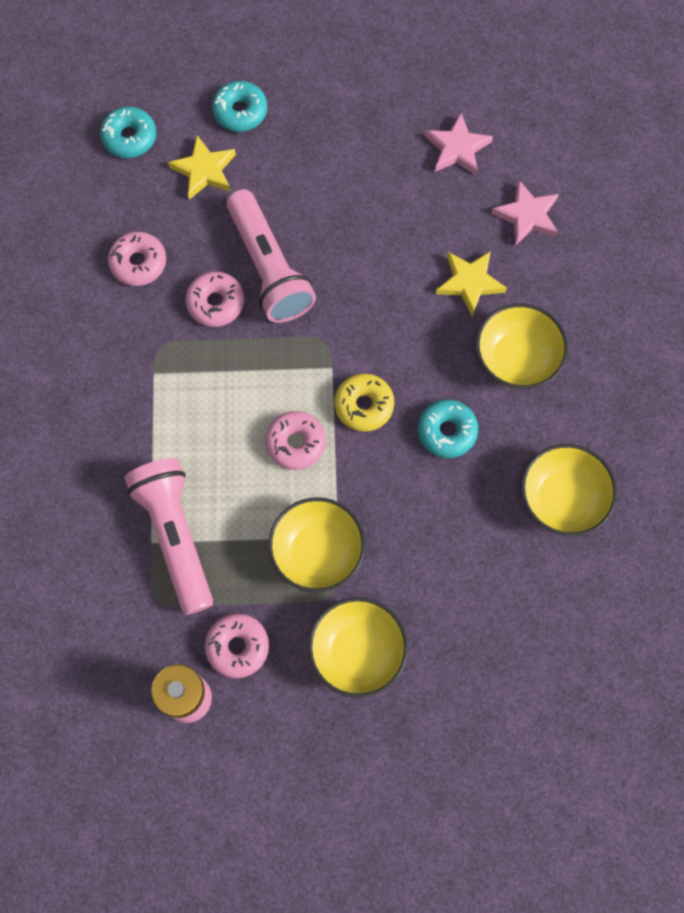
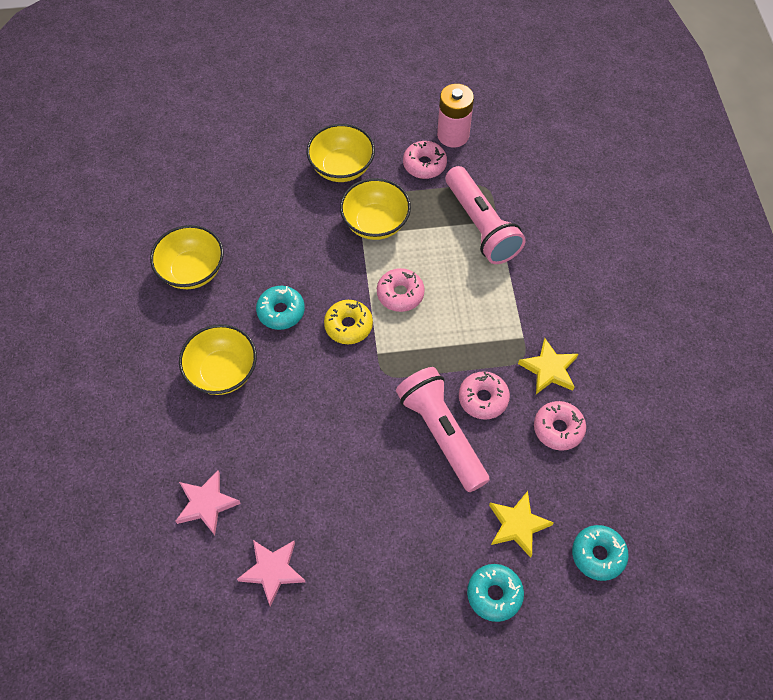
camera: 175 degrees right, 10 degrees down
(469, 282) = (261, 434): yellow star -> yellow star (549, 369)

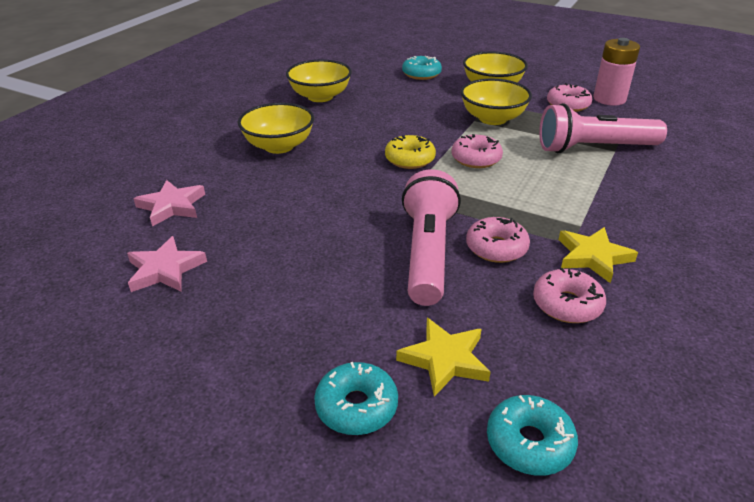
camera: 35 degrees right, 25 degrees down
(281, 311) = (362, 134): turquoise donut -> turquoise donut (421, 74)
(481, 225) = (594, 148): pink flashlight -> pink flashlight turned 75 degrees clockwise

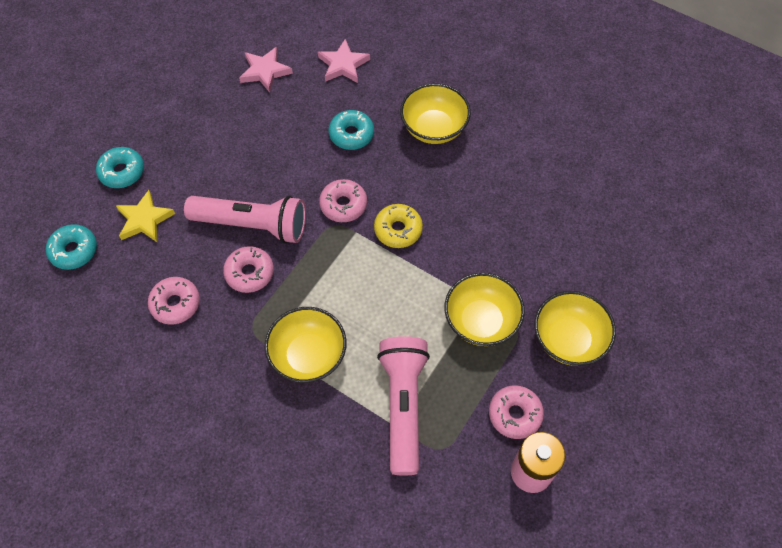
camera: 95 degrees right, 25 degrees up
(320, 96) = (544, 161): yellow bowl -> yellow bowl (308, 355)
(421, 74) = (611, 267): turquoise donut -> turquoise donut (351, 134)
(476, 159) = (393, 286): pink donut -> pink donut (343, 205)
(593, 257) = (224, 340): yellow star -> none

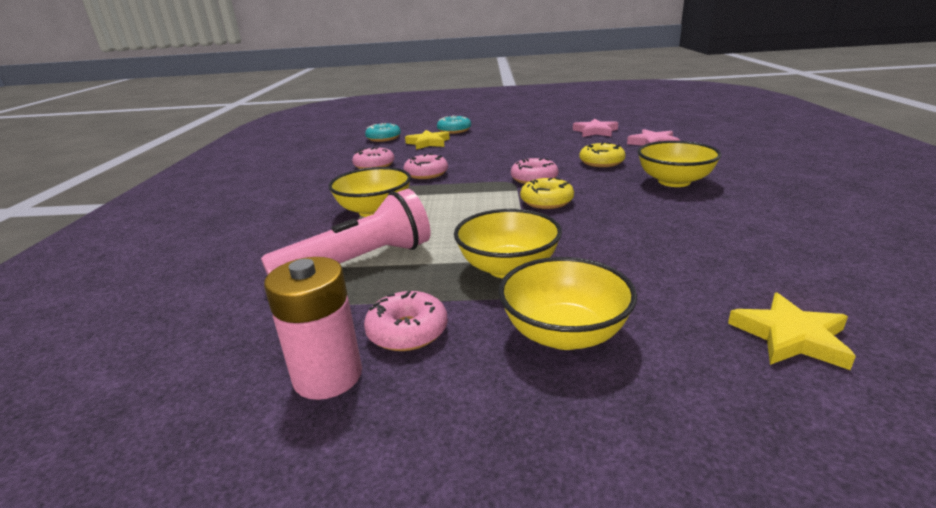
camera: 60 degrees right, 35 degrees down
(252, 225) = (468, 163): pink flashlight -> none
(351, 134) = (601, 162): turquoise donut -> yellow donut
(633, 250) = (790, 336): none -> yellow star

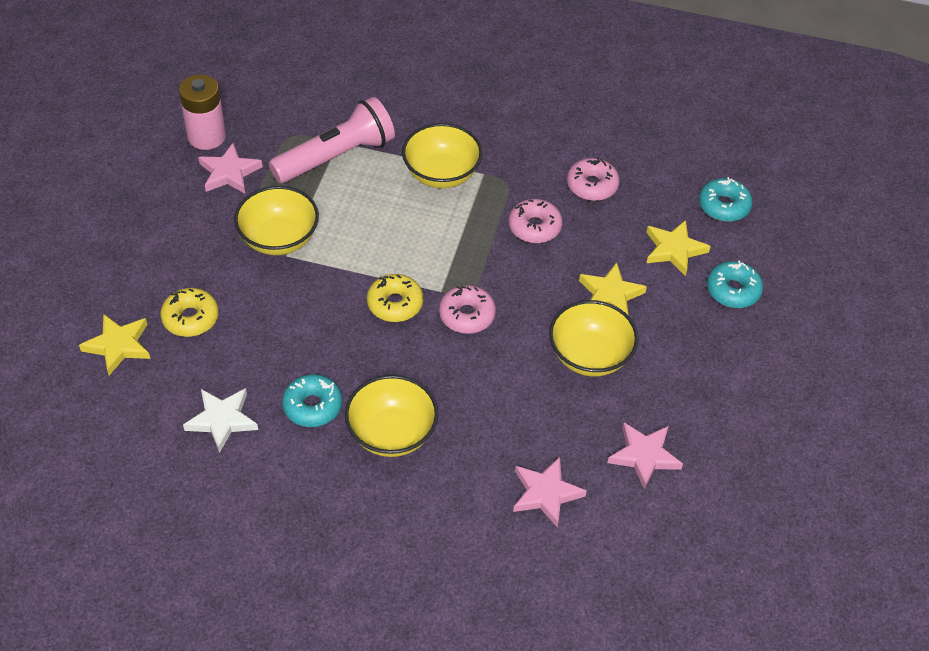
camera: 100 degrees right, 25 degrees up
(359, 263) = (336, 157): pink flashlight -> pink flashlight turned 105 degrees counterclockwise
(407, 331) = (229, 173): pink donut -> pink star
(479, 150) = (610, 295): none -> yellow star
(564, 333) = (184, 243): yellow bowl -> yellow bowl (590, 356)
(601, 162) = (493, 399): yellow donut -> yellow donut (190, 318)
(693, 210) = (312, 406): none -> turquoise donut
(772, 243) = (222, 420): none -> white star

